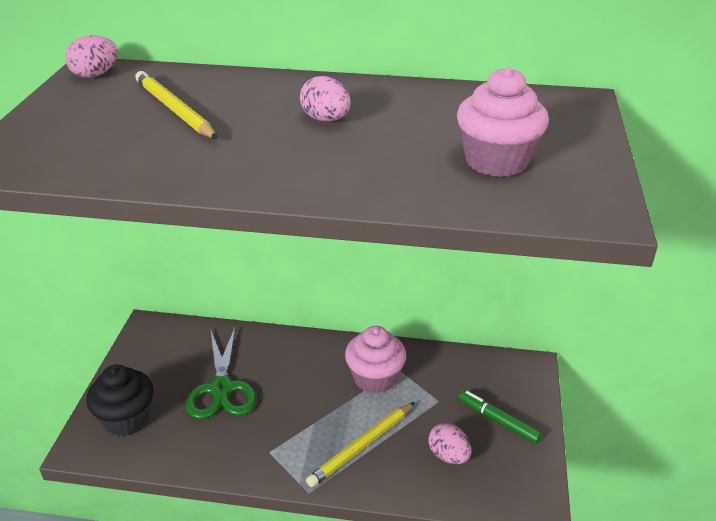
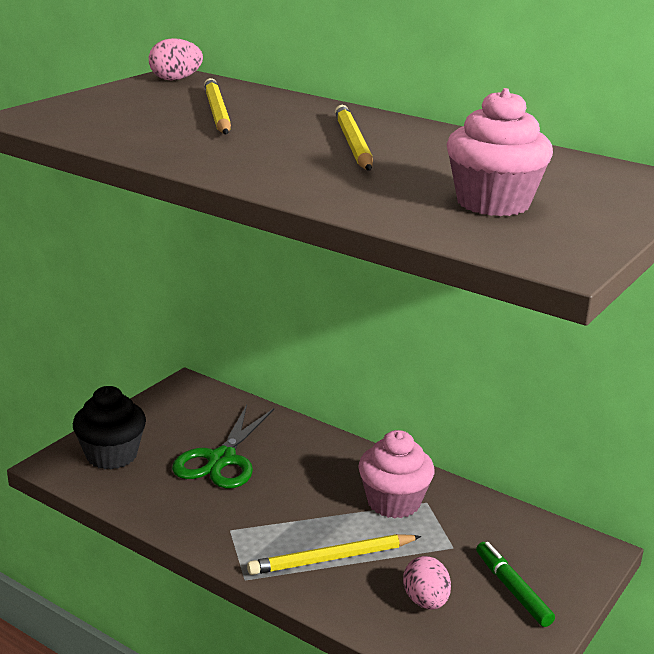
camera: 25 degrees right, 10 degrees down
(326, 119) = (352, 143): pink egg -> yellow pencil

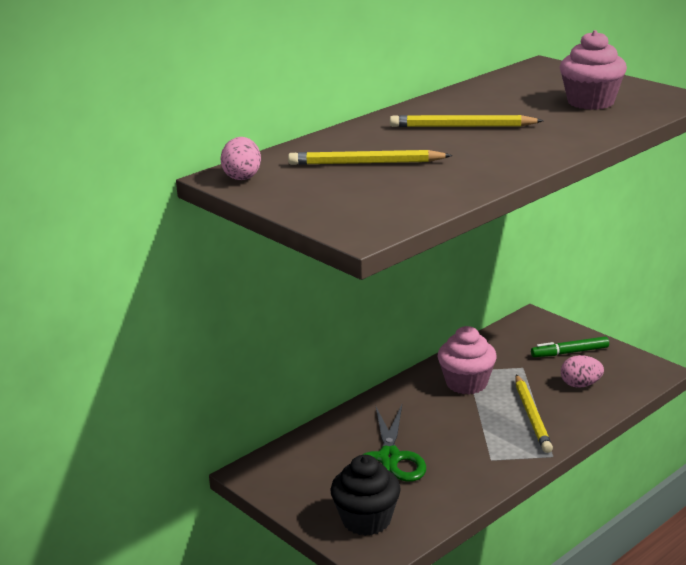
camera: 75 degrees left, 0 degrees up
(221, 460) = (389, 458): green scissors -> green scissors turned 60 degrees clockwise

